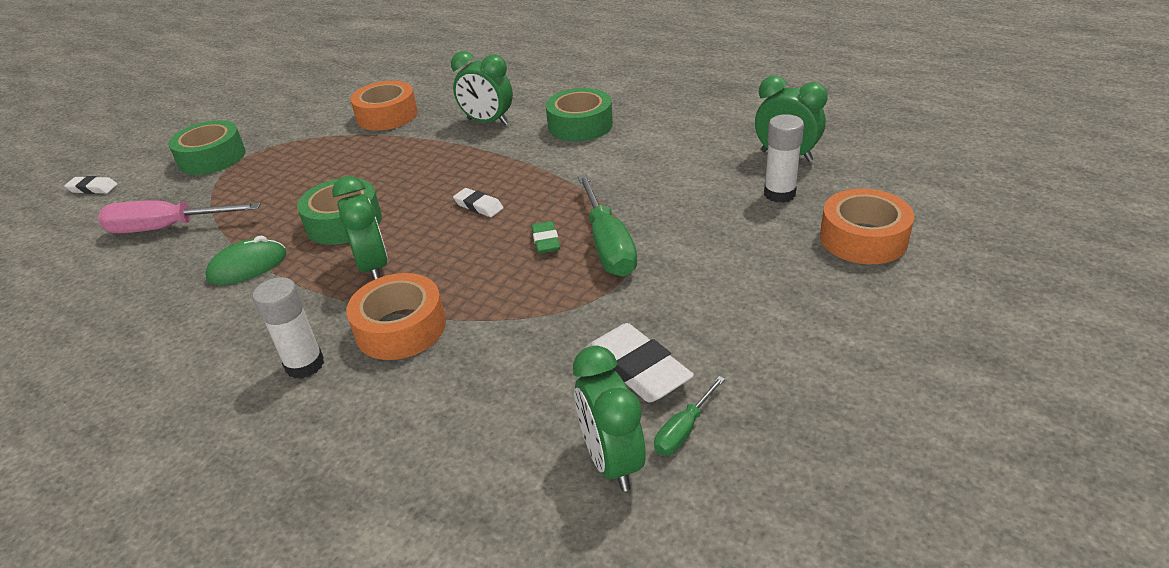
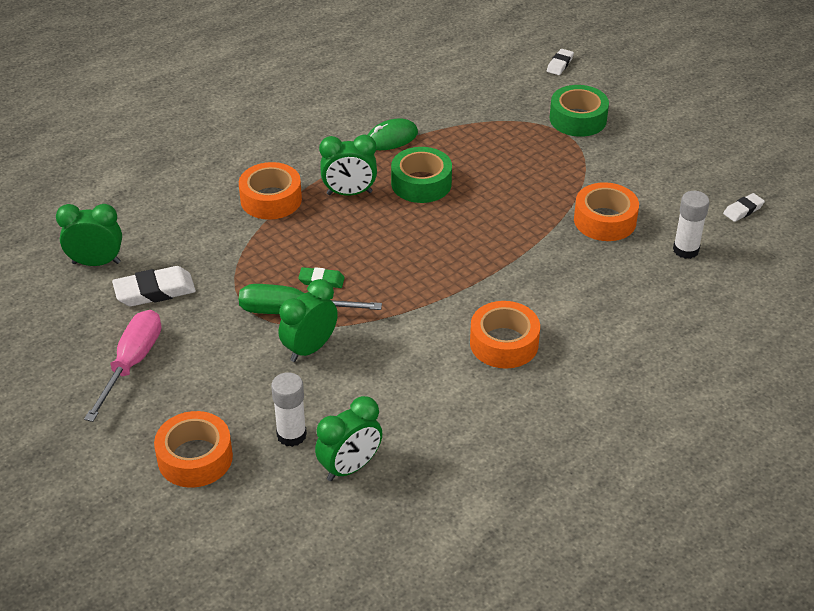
camera: 105 degrees right, 5 degrees up
(167, 228) = (471, 102): pink screwdriver -> pink screwdriver (132, 363)
(248, 266) = (391, 138): green mouse -> green mouse turned 75 degrees clockwise
(305, 365) = (265, 160): white glue stick -> white glue stick (686, 250)
(478, 206) = (397, 254): white eraser -> white eraser (743, 210)
(487, 122) = (550, 283): green clock -> green clock (310, 348)
(580, 125) = (504, 343): green tape -> orange tape
(683, 430) = (94, 296): green screwdriver -> none

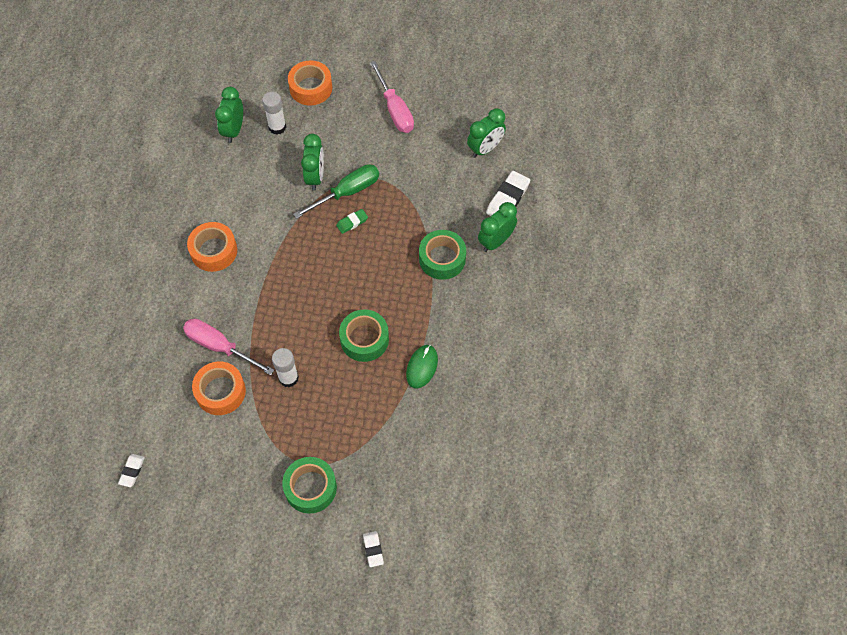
camera: 140 degrees right, 20 degrees up
(155, 291) = (433, 154): white eraser -> white eraser (507, 199)
(271, 199) = (442, 259): orange tape -> green tape
(349, 193) = (401, 298): green clock -> green clock (495, 241)
(574, 255) = (219, 346): none -> pink screwdriver
(686, 250) = (151, 402): white glue stick -> white glue stick (288, 378)

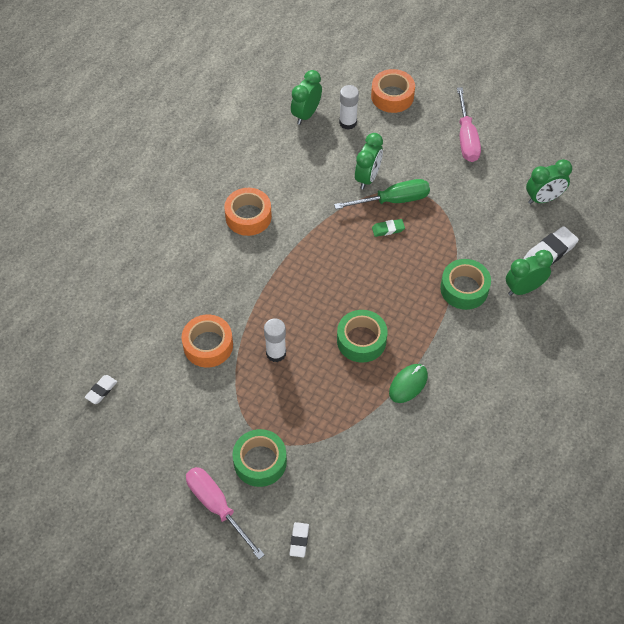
camera: 20 degrees right, 5 degrees down
(219, 346) = (222, 304): pink screwdriver -> pink screwdriver (217, 507)

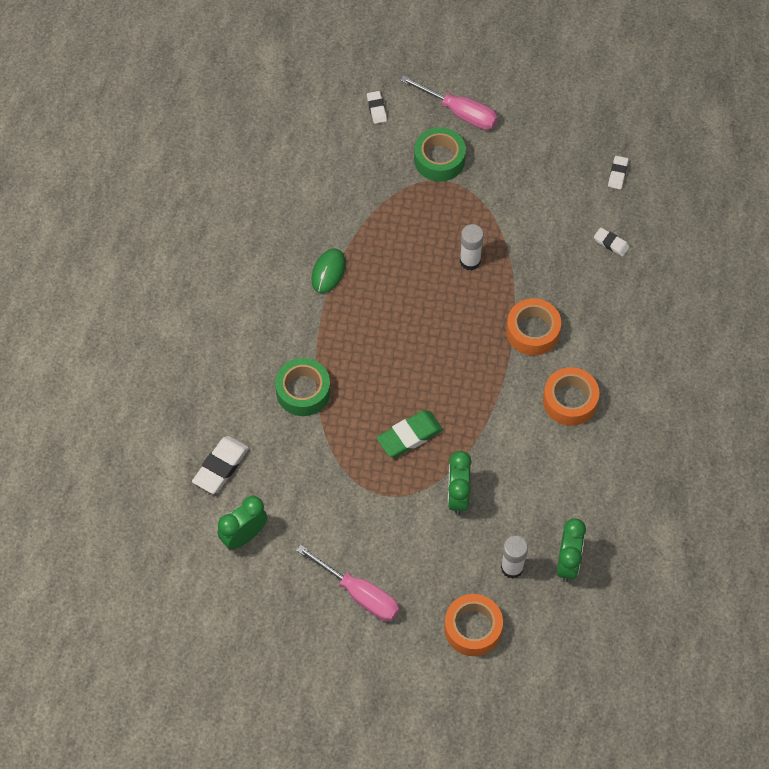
camera: 160 degrees right, 5 degrees up
(144, 329) = (611, 243): none -> white eraser
(208, 345) = (540, 247): orange tape -> orange tape (532, 331)
(361, 340) = (390, 301): green tape -> none
(388, 229) = (409, 436): green eraser -> green eraser, size x1.75
(393, 200) = (417, 475): green screwdriver -> none
(466, 138) = (359, 594): pink screwdriver -> pink screwdriver turned 150 degrees clockwise
(523, 288) = (239, 412): green clock -> none

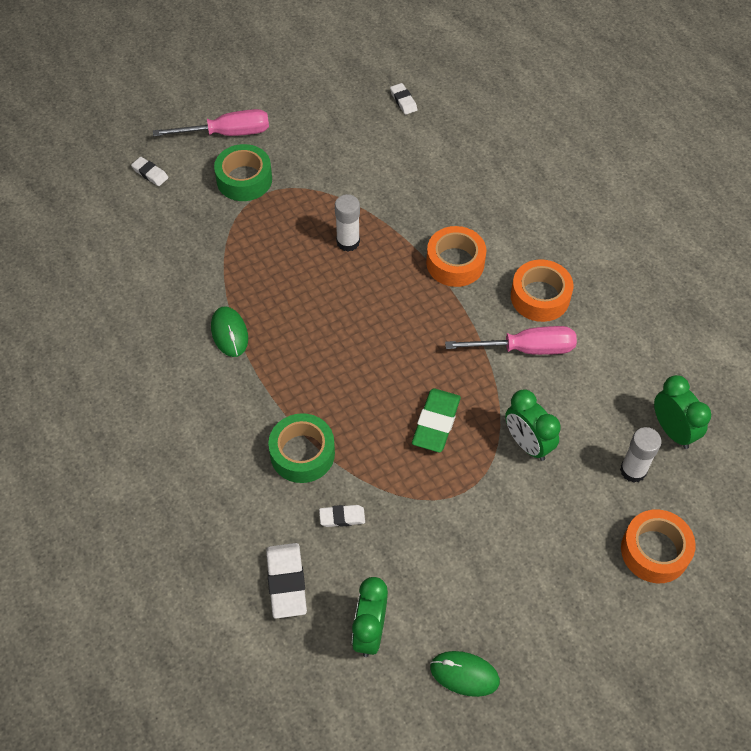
camera: 40 degrees left, 5 degrees down
(278, 605) = (464, 674): none -> green mouse
(359, 594) = (528, 601): pink screwdriver -> pink screwdriver (526, 349)
(611, 243) = (450, 154): white eraser -> white eraser (342, 517)

